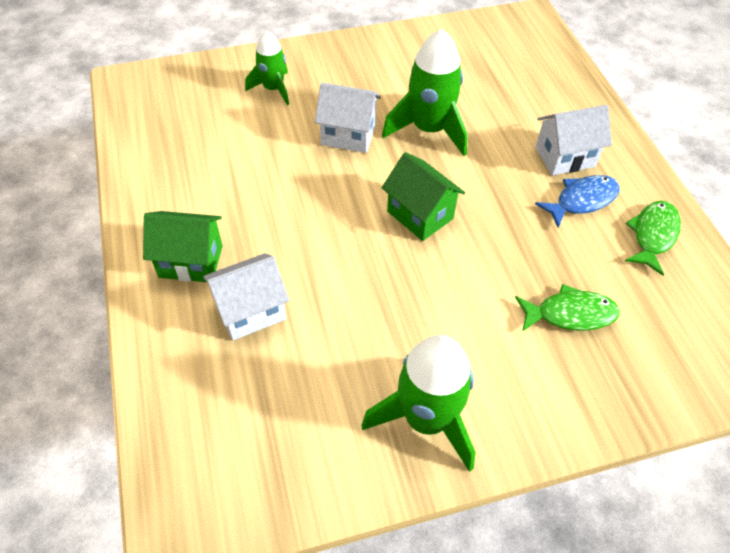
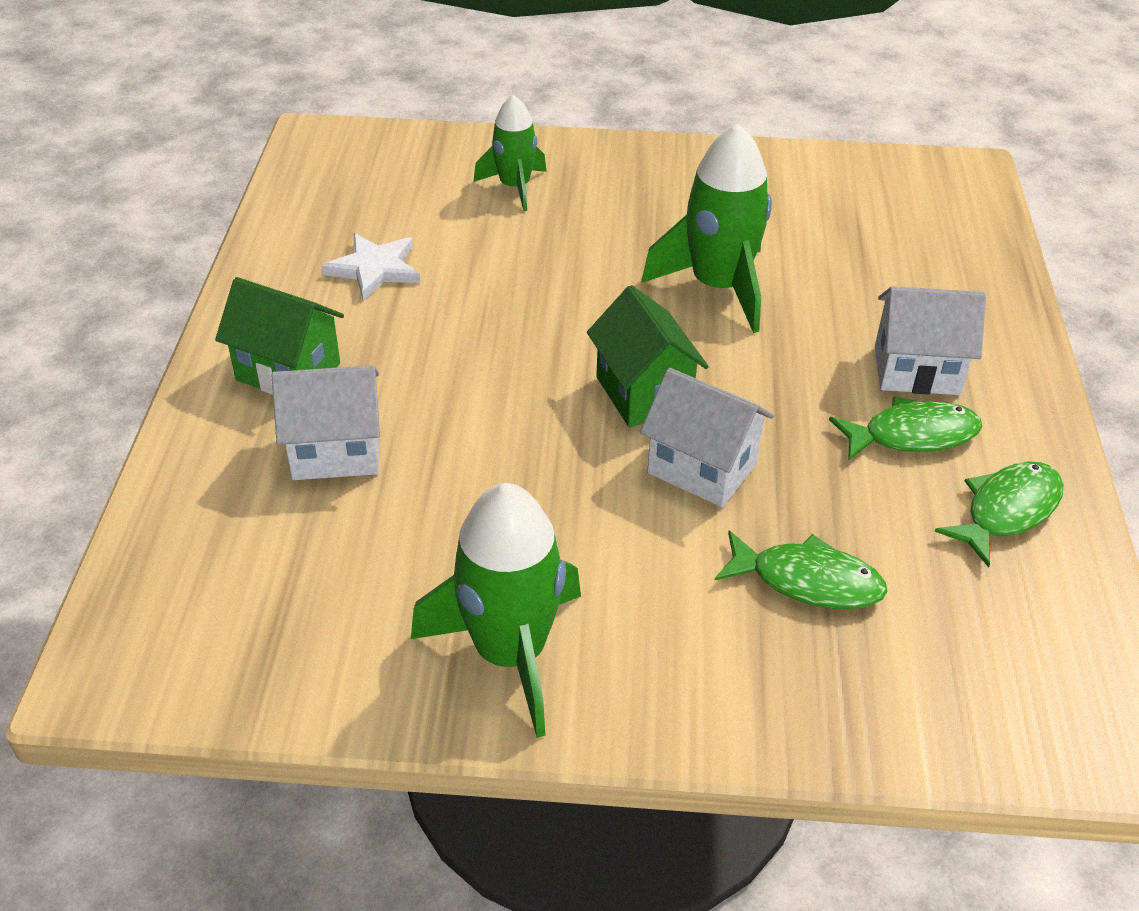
camera: 20 degrees right, 10 degrees down
(211, 170) = (374, 269): none -> white star
(348, 135) = (592, 268): white house -> white house (702, 468)
(582, 200) = (912, 435): blue fish -> green fish

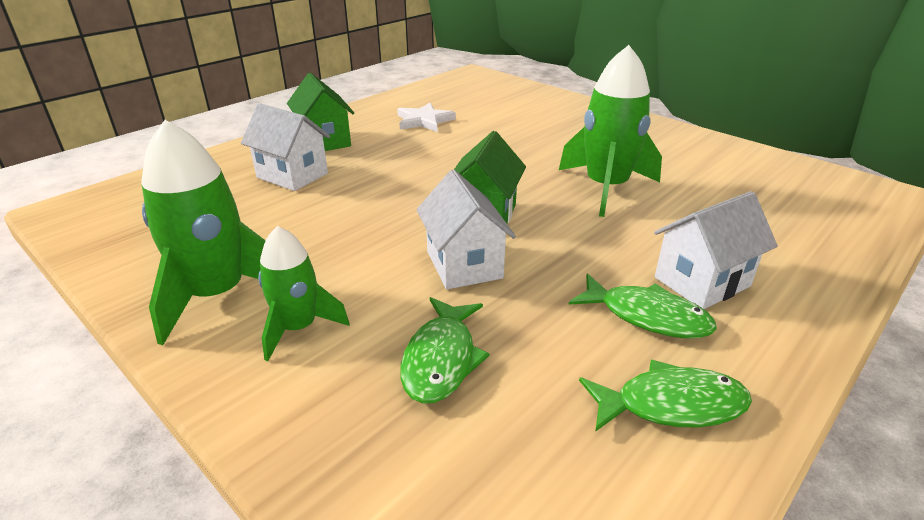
camera: 40 degrees right, 10 degrees down
(515, 187) = (544, 114): green rocket -> green rocket (299, 328)
(808, 581) = (441, 359): green fish -> green fish turned 45 degrees clockwise
(916, 370) = (702, 282): white house -> white house turned 75 degrees counterclockwise

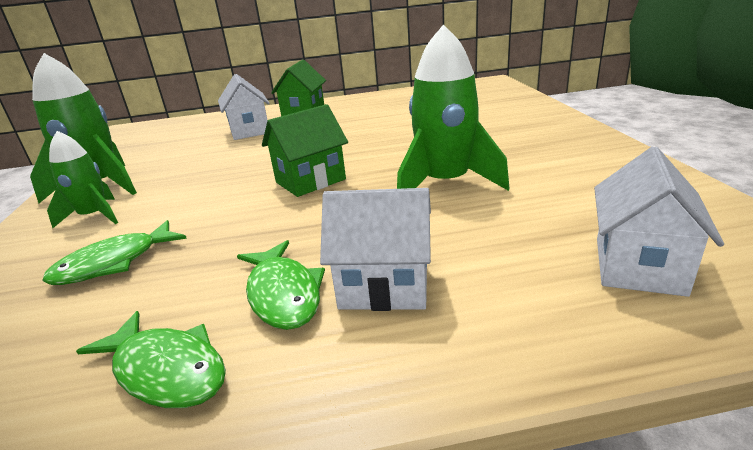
camera: 40 degrees right, 5 degrees down
(424, 121) = (390, 110): white star -> none
(464, 264) = (237, 209): white house -> white house (638, 266)

